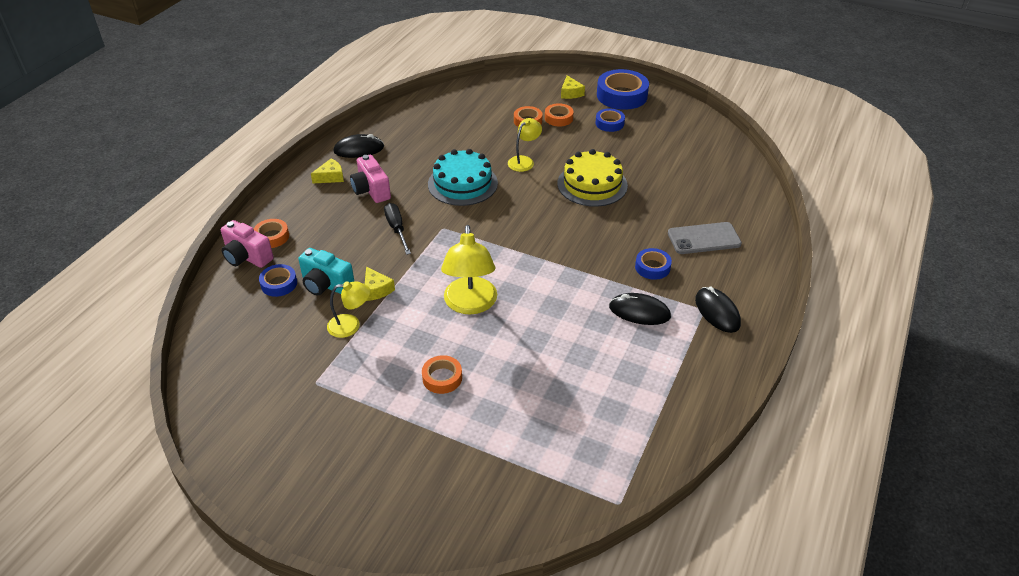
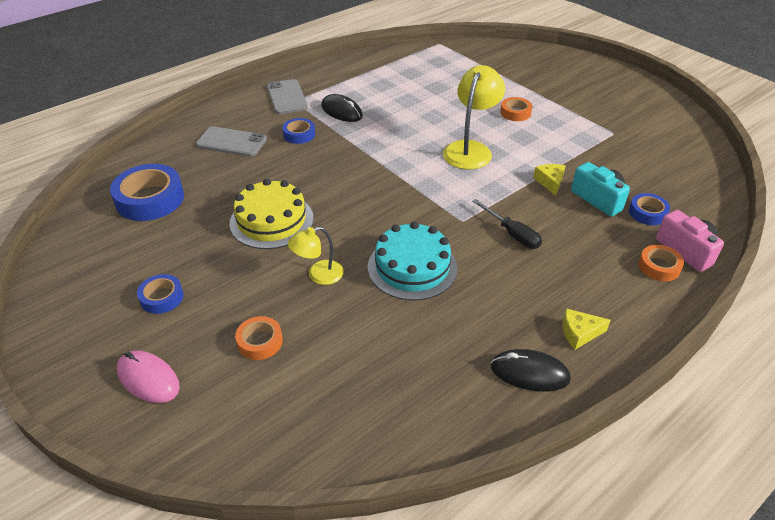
camera: 155 degrees left, 0 degrees up
(351, 325) = (579, 161): yellow lamp -> none
(371, 190) = (528, 293): pink camera -> none
(397, 229) = (512, 234): black screwdriver -> black screwdriver turned 45 degrees counterclockwise
(558, 118) = (215, 331): orange tape -> none
(570, 93) = (148, 379): yellow cheese -> pink mouse
(622, 95) = (87, 344): blue tape -> blue tape (150, 199)
(717, 312) = (287, 97): black mouse -> grey phone

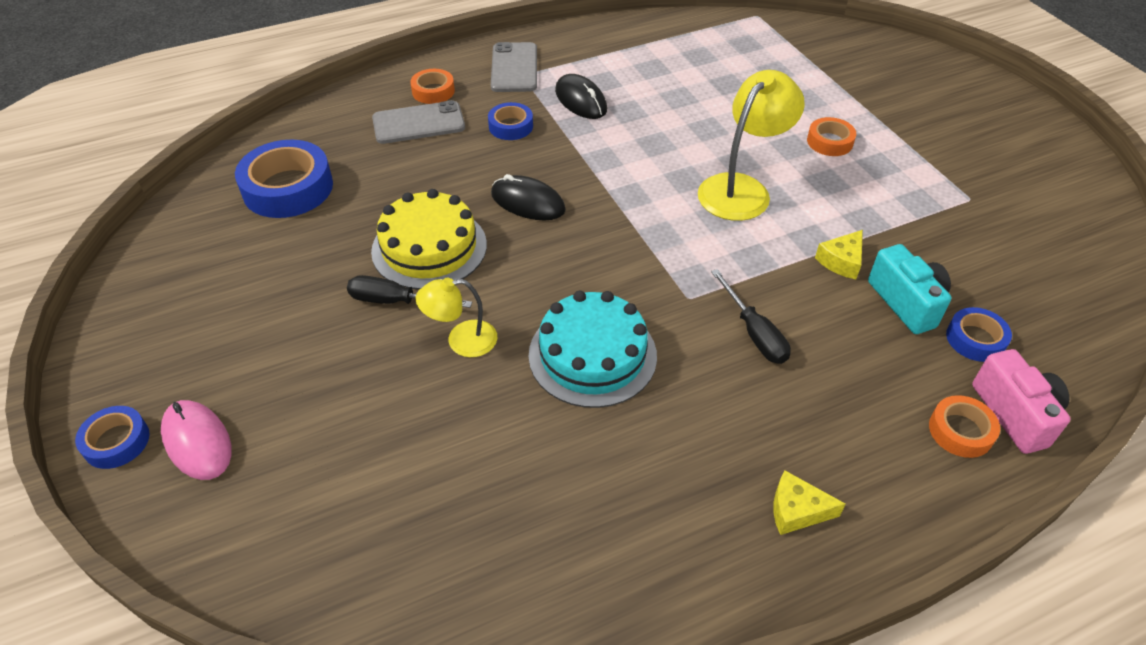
camera: 15 degrees right, 5 degrees up
(162, 298) = (253, 331): blue tape -> blue tape (116, 441)
(231, 142) = (418, 123): grey phone -> grey phone turned 45 degrees counterclockwise
(260, 342) = (351, 421): orange tape -> orange tape (433, 91)
(261, 259) = (395, 301): none -> black screwdriver
(529, 373) = (700, 555): black mouse -> black mouse (528, 202)
(550, 182) = (841, 261): yellow cheese -> yellow cheese turned 150 degrees counterclockwise

